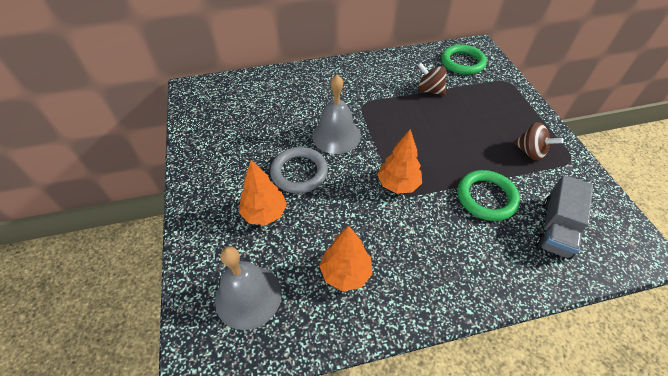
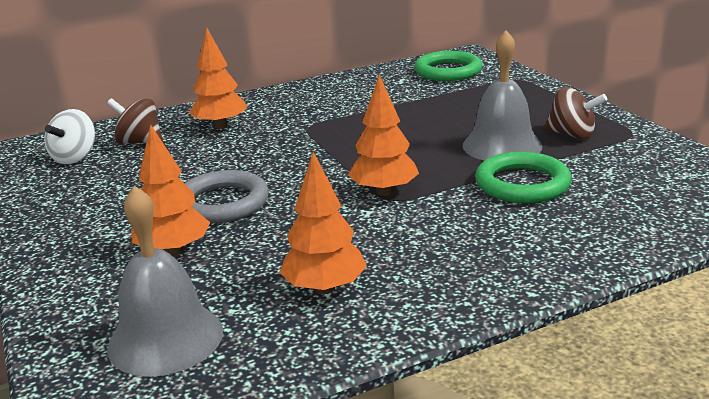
camera: 10 degrees left, 25 degrees down
(220, 105) = (75, 157): none -> white spinning top
(310, 91) = (220, 126): none -> orange tree
(336, 135) = (273, 160): grey bell -> grey bell (502, 145)
(429, 90) = (406, 101): brown spinning top -> brown spinning top (140, 142)
(555, 228) = (632, 196): grey truck -> none

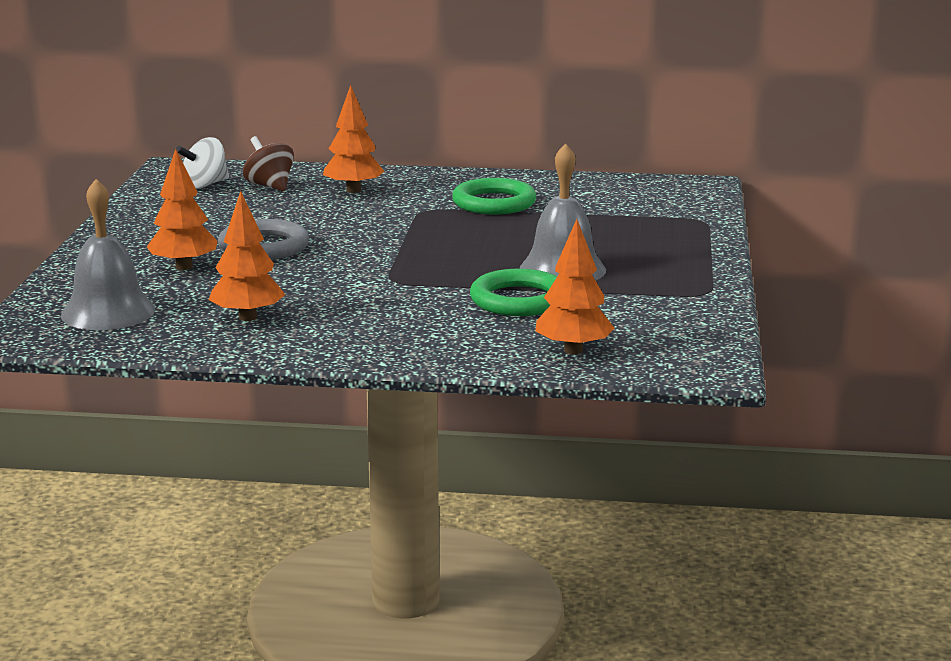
camera: 30 degrees right, 5 degrees down
(384, 191) = (397, 274): orange tree -> orange tree (573, 350)
(448, 71) = (647, 195): green ring -> green ring (494, 203)
(572, 135) = (645, 279): brown spinning top -> none

